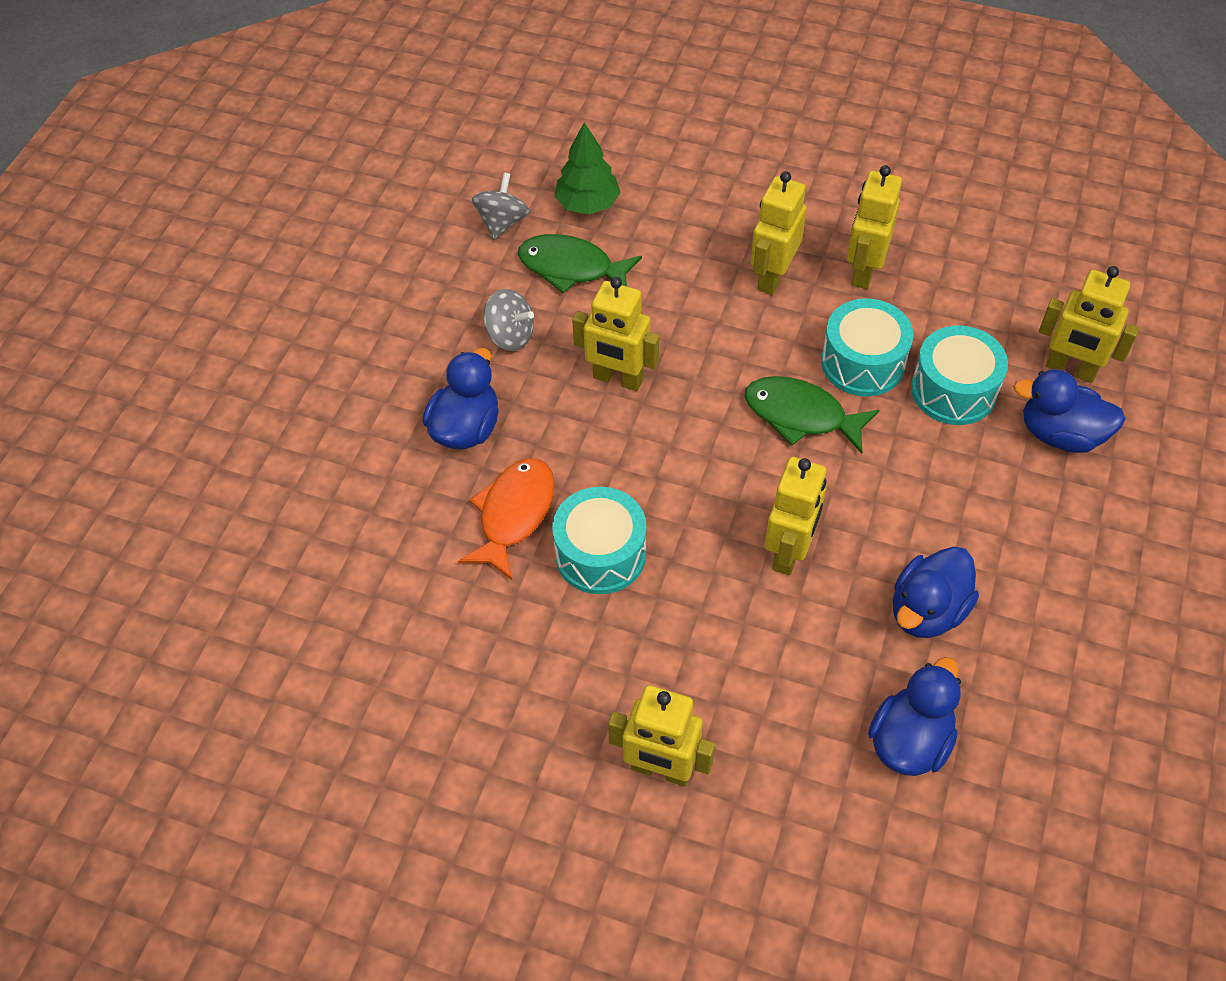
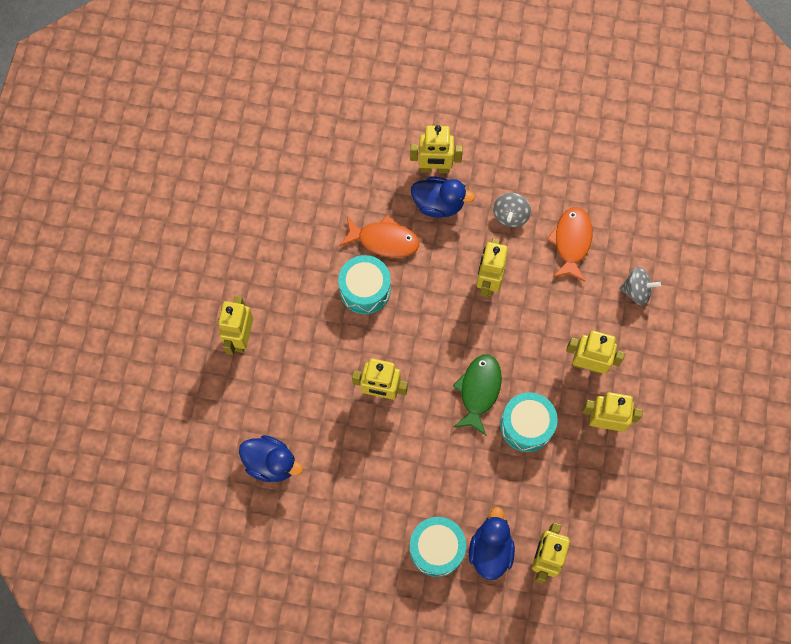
camera: 80 degrees right, 15 degrees up
(399, 425) = (434, 168): none -> yellow robot
(502, 222) = (601, 195): grey spinning top -> grey spinning top (636, 291)
(571, 268) = (571, 242): green fish -> orange fish
(587, 204) = (628, 243): green tree -> none
(927, 611) = (352, 470): blue duck -> none
(953, 390) = (514, 483): turquoise drum -> turquoise drum (436, 548)

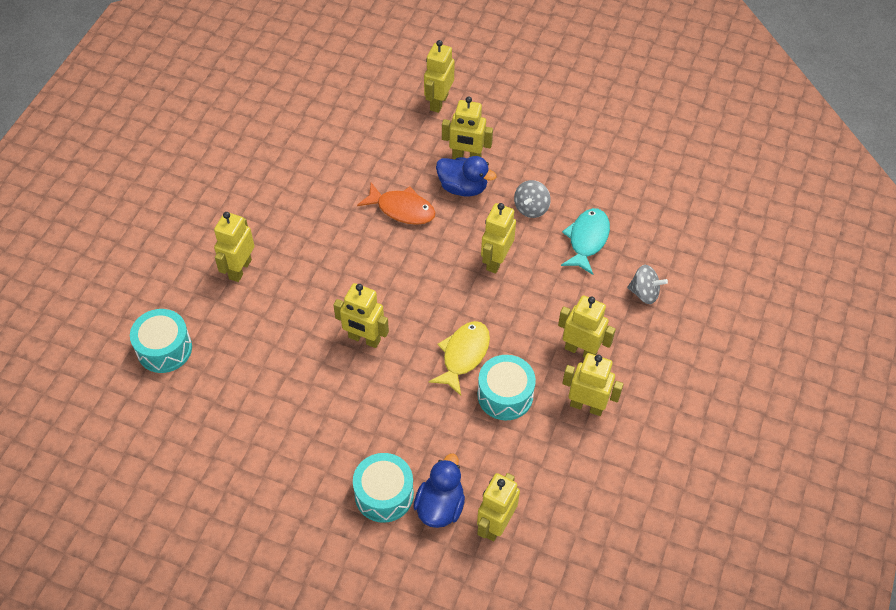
camera: 10 degrees right, 15 degrees down
(271, 463) = (237, 384): blue duck -> none
(365, 290) = (372, 248): turquoise drum -> turquoise drum (164, 349)
(392, 107) = (438, 102): none -> yellow robot
(479, 391) = (463, 355): green fish -> yellow fish
(571, 242) = (587, 240): orange fish -> turquoise fish

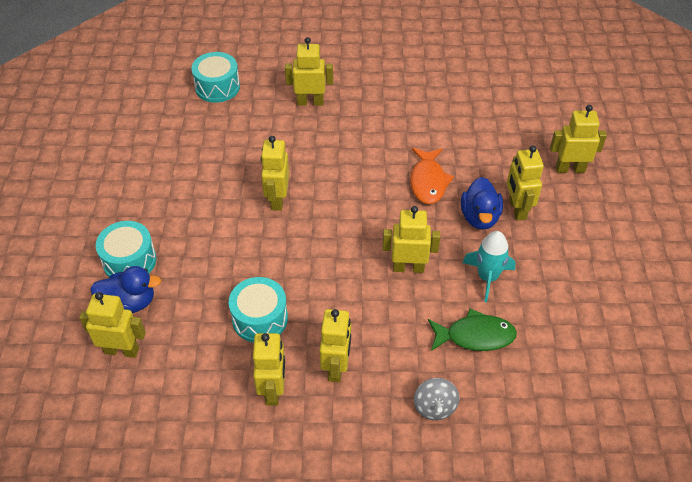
camera: 70 degrees right, 5 degrees down
(463, 355) = (290, 274): yellow fish -> none
(531, 208) = (487, 277): grey spinning top -> turquoise rocket
(587, 240) = (475, 336): turquoise fish -> green fish

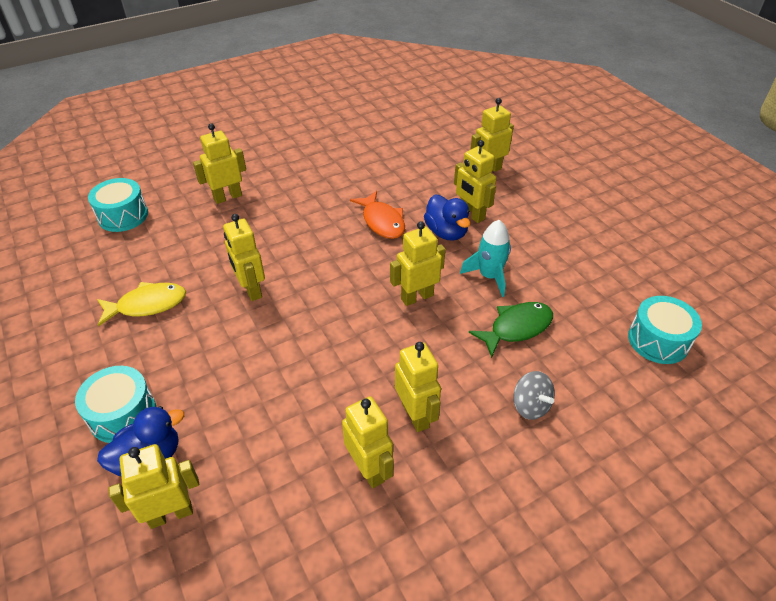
camera: 30 degrees left, 5 degrees down
(193, 178) = (147, 305): none -> yellow fish
(260, 318) = (307, 406): turquoise drum -> turquoise drum (658, 340)

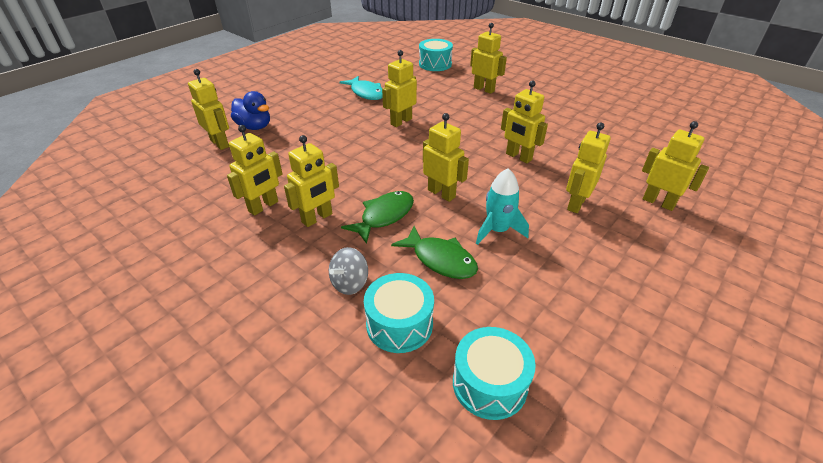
camera: 70 degrees right, 5 degrees down
(123, 414) = (282, 110): turquoise drum -> turquoise drum (399, 324)
(147, 305) = (366, 93): yellow fish -> turquoise fish
(382, 221) = (518, 157): orange fish -> yellow robot
(436, 353) = (384, 216): none -> green fish
(446, 232) = (536, 193): blue duck -> none

